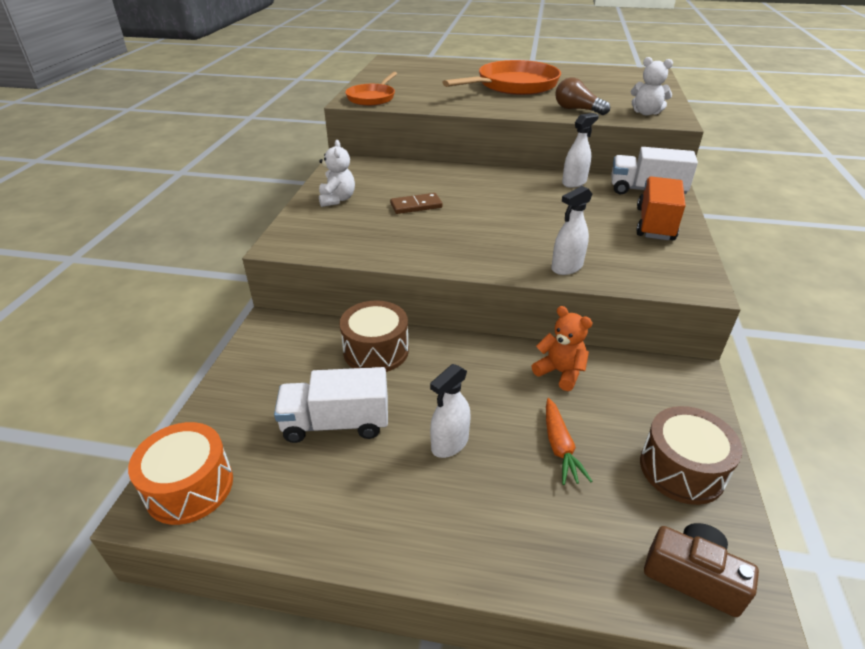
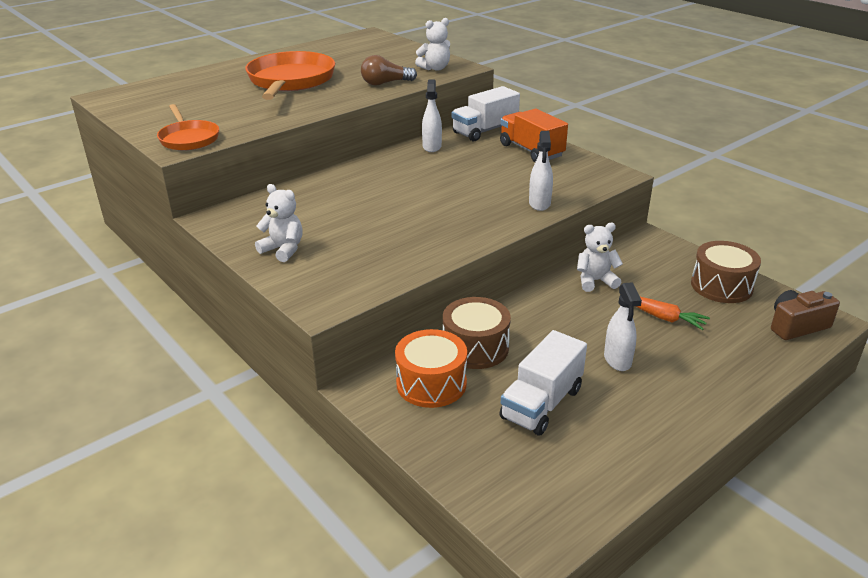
camera: 50 degrees left, 5 degrees down
(189, 487) = (537, 512): orange drum -> orange drum (431, 383)
(416, 206) = (359, 219): brown domino -> none
(560, 372) = (595, 281): orange teddy bear -> white teddy bear

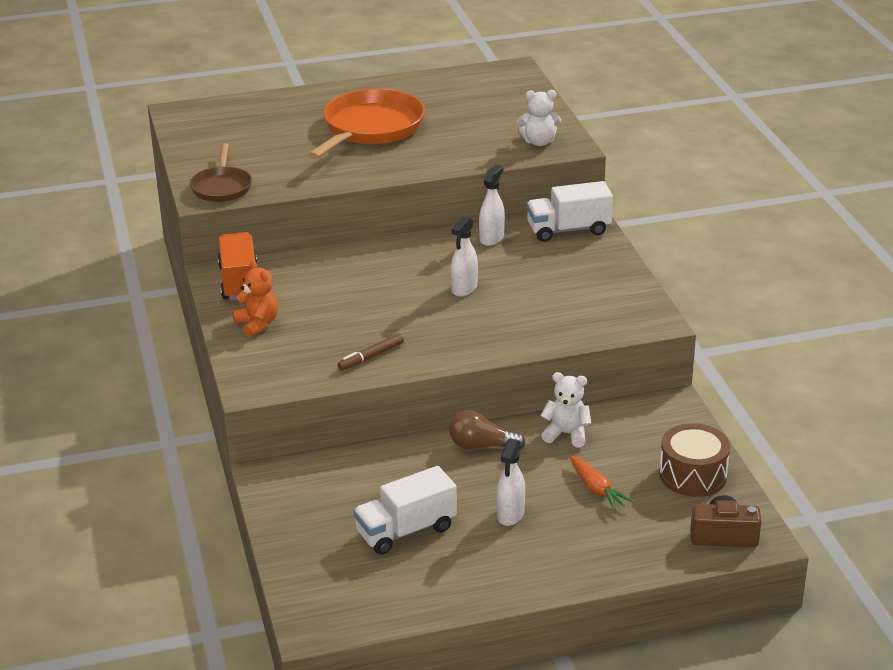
camera: 25 degrees right, 0 degrees up
(189, 138) = (222, 187): orange pan -> brown pan
(283, 250) = (257, 324): white teddy bear -> orange teddy bear
(385, 83) = (465, 153): brown light bulb -> brown light bulb (481, 446)
(414, 251) = (371, 357): none -> brown marker
(431, 383) = (326, 486): orange drum -> none
(475, 347) = (391, 466): brown drum -> none
(531, 151) = (594, 269): orange truck -> orange truck (239, 282)
(539, 203) = (538, 336): white spray bottle -> white spray bottle (464, 288)

